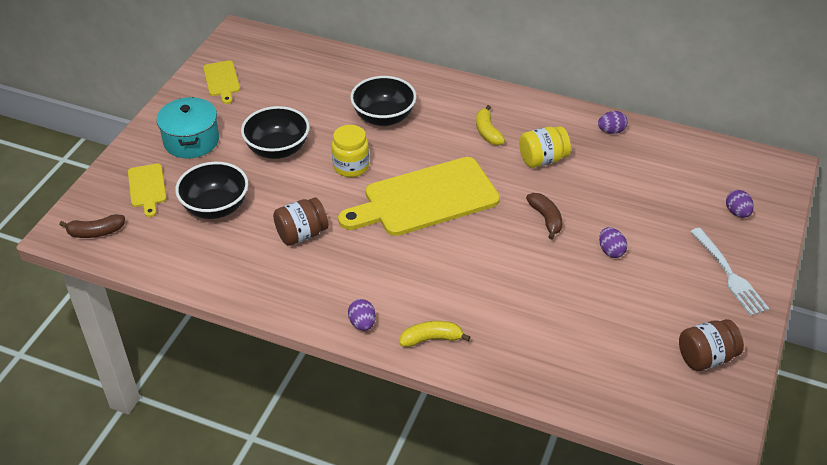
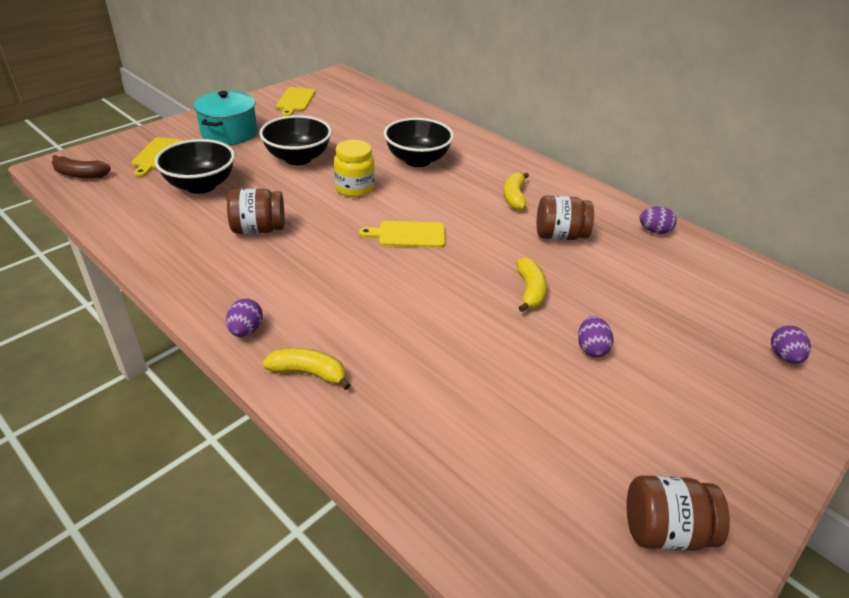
camera: 20 degrees right, 5 degrees down
(426, 199) = (408, 235): yellow cutting board -> yellow cutting board, size x0.47
(542, 159) = (560, 235): yellow jar -> brown jar
(546, 218) = (529, 291): brown banana -> yellow banana
(729, 274) = (745, 427): white fork -> none

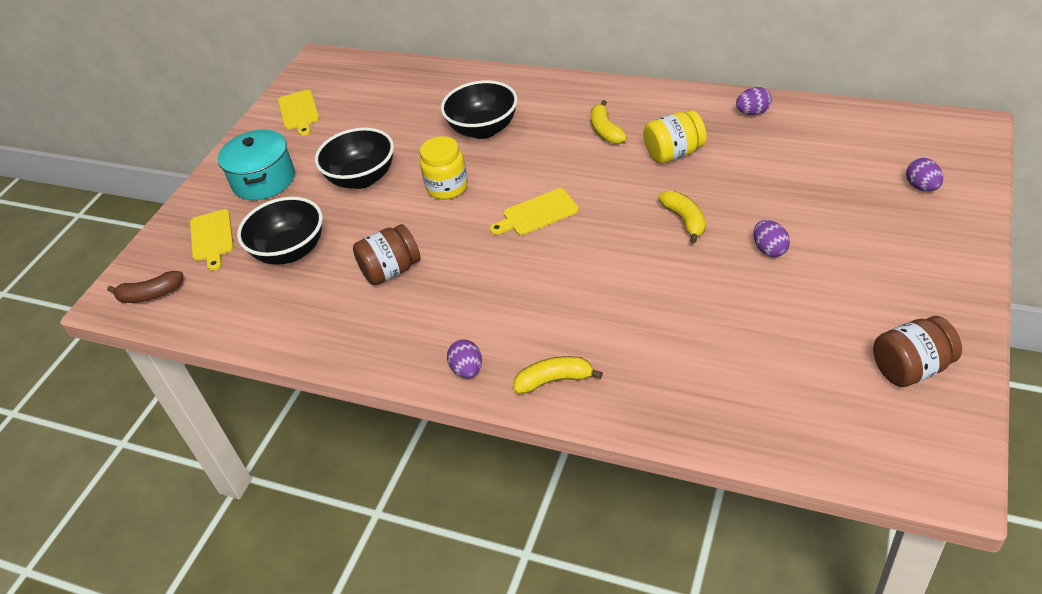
camera: 15 degrees left, 5 degrees up
(560, 235) = (674, 153): brown jar -> yellow jar

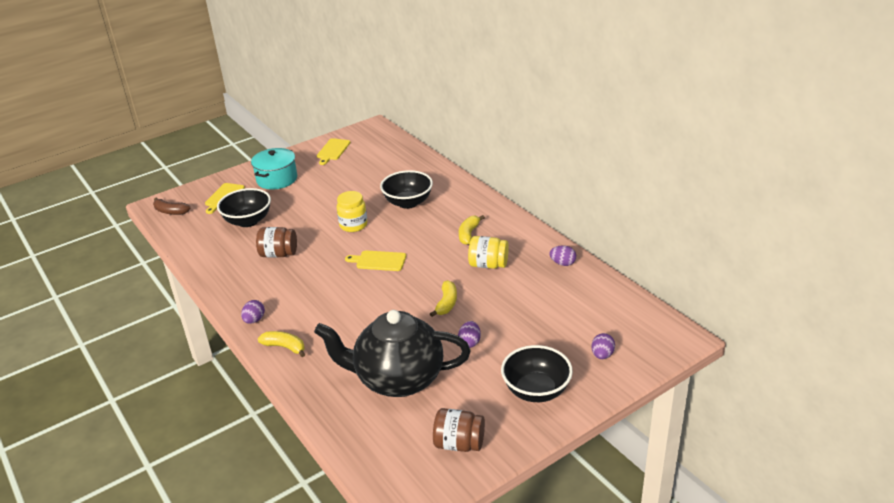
camera: 30 degrees right, 10 degrees down
(362, 178) = (320, 200): black bowl -> black bowl (536, 390)
(745, 337) = (397, 379): none -> black teapot

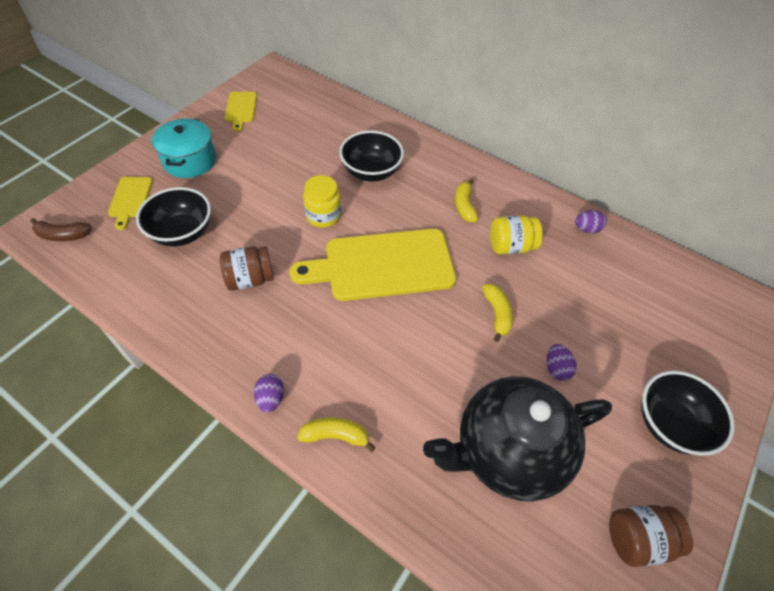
camera: 25 degrees left, 20 degrees up
(379, 261) = (383, 265): yellow cutting board -> yellow cutting board, size x2.14
(602, 355) = (703, 351): purple egg -> none

